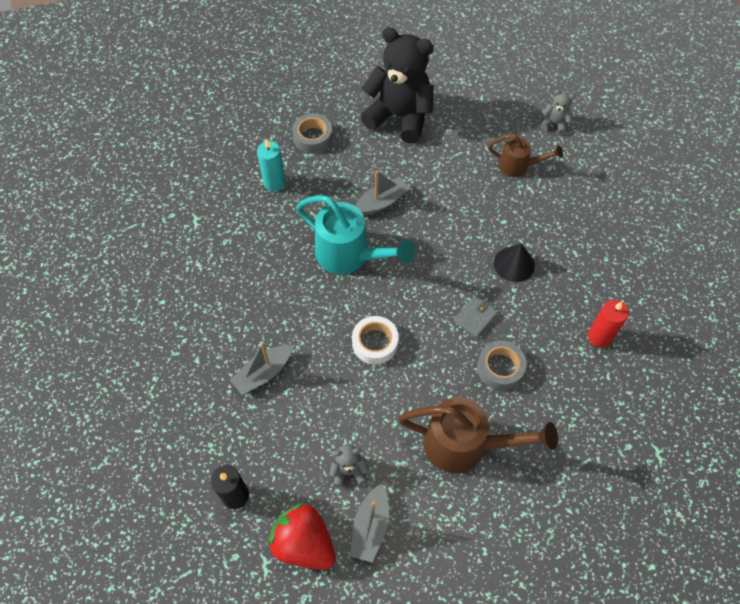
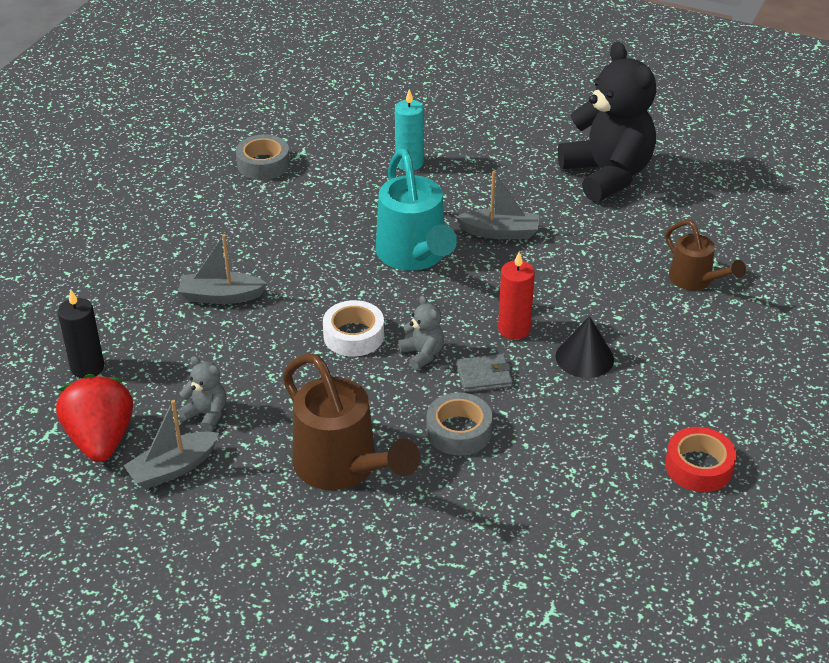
camera: 40 degrees right, 20 degrees down
(313, 137) = (492, 148): grey tape -> grey tape (263, 164)
(555, 124) = (789, 267): grey teddy bear -> grey teddy bear (422, 354)
(599, 337) = (607, 473): red candle -> red candle (514, 329)
(636, 297) = (699, 466): none -> red tape

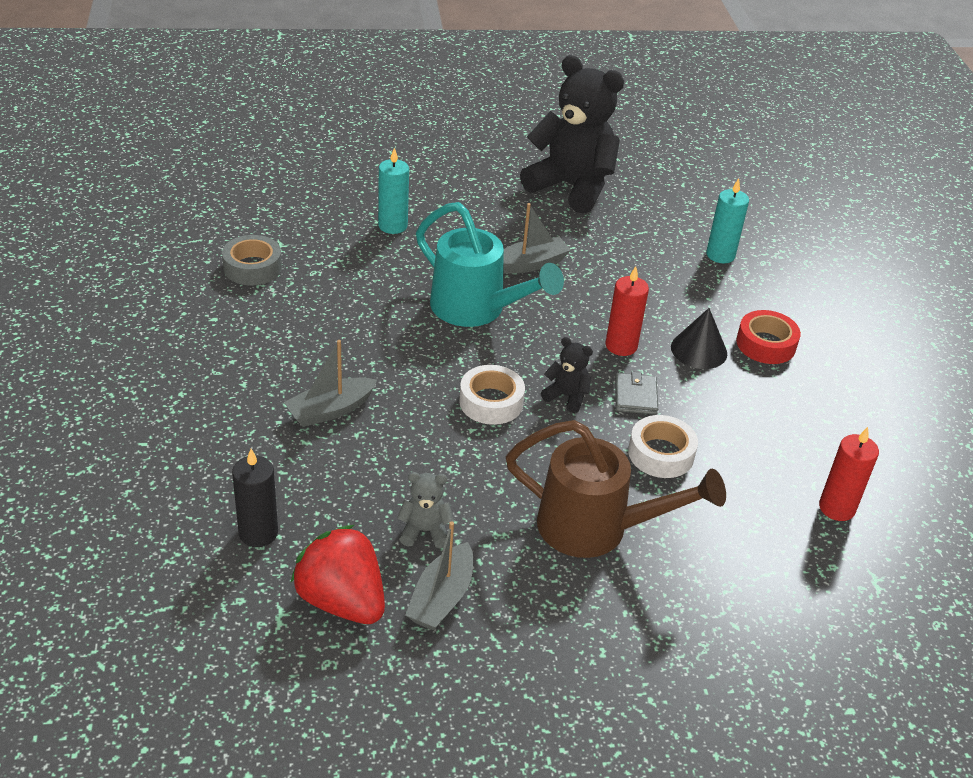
camera: 35 degrees left, 0 degrees up
(422, 354) = (567, 396): grey teddy bear -> black teddy bear
(459, 431) = (661, 454): grey tape -> white tape
(484, 376) = (635, 396): grey wallet -> grey wallet turned 45 degrees counterclockwise
(577, 539) = (836, 508): none -> red candle
(695, 280) = (720, 255): brown watering can -> turquoise candle
(699, 466) = (864, 408): red tape -> red tape (766, 344)

